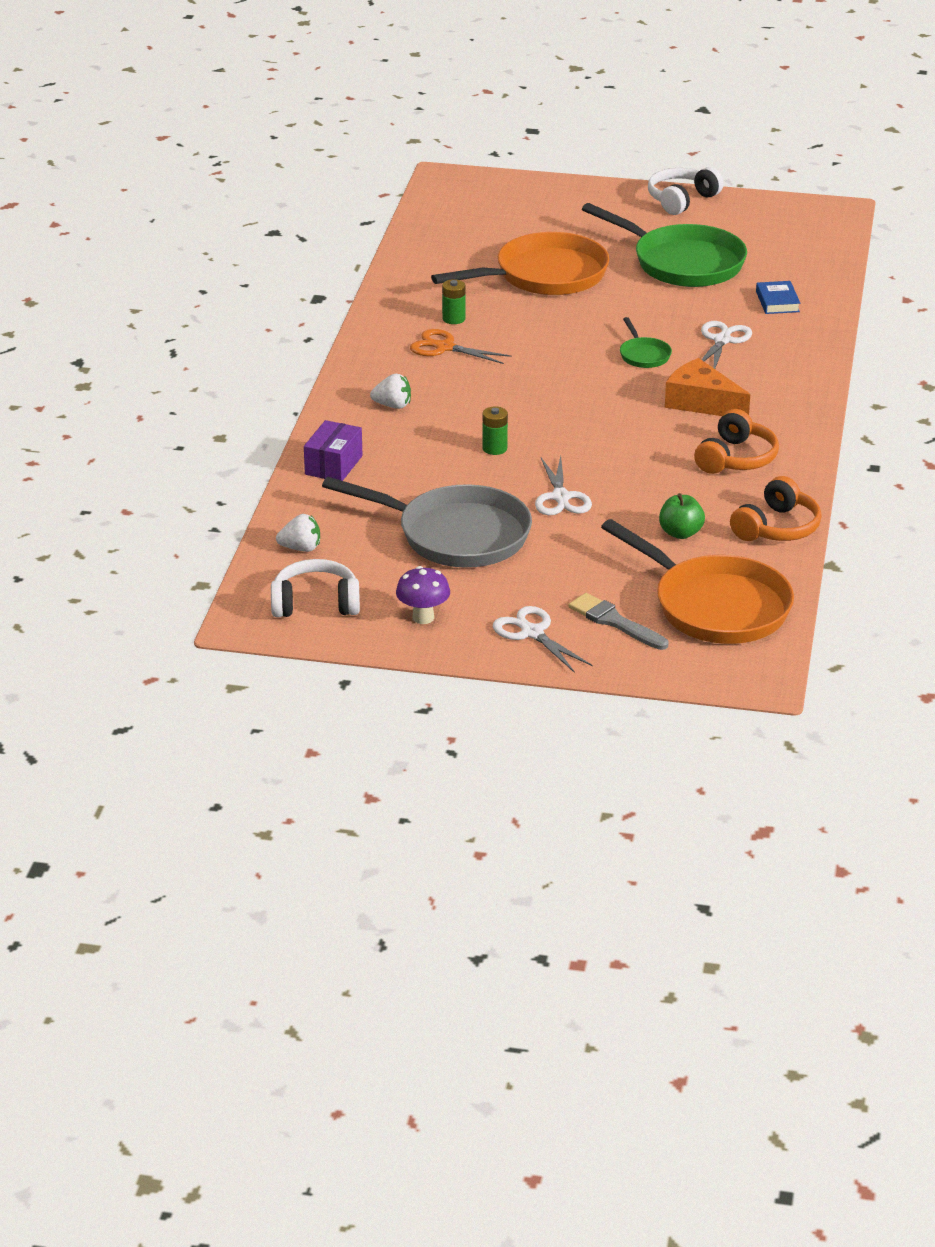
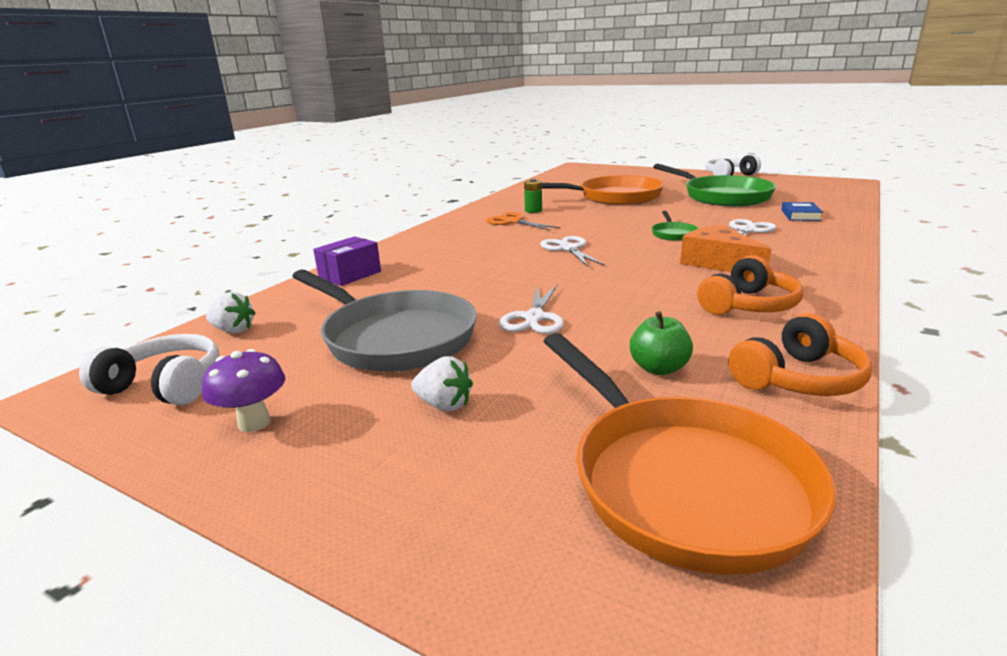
camera: 20 degrees right, 10 degrees down
(393, 405) = (441, 246): white strawberry -> white strawberry (444, 405)
(494, 448) = (500, 276): green battery -> none
(532, 633) = (367, 473): white scissors -> white scissors (568, 249)
(614, 622) = (503, 478): grey brush -> none

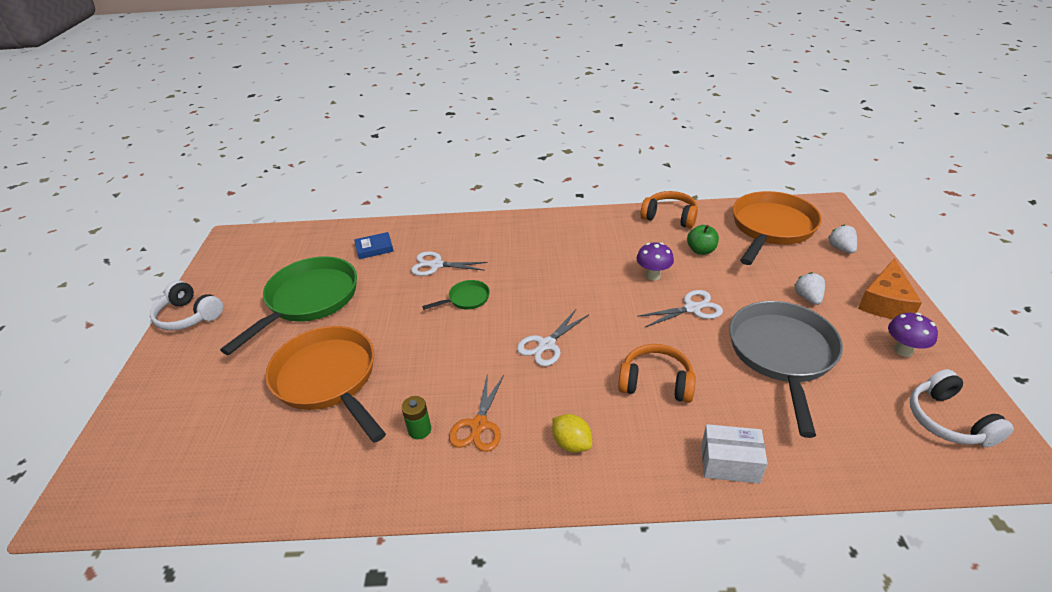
camera: 120 degrees left, 15 degrees up
(233, 330) = (880, 453): white strawberry -> white strawberry (841, 248)
(350, 275) = (730, 463): purple box -> white box
(455, 239) = (571, 443): none -> yellow lemon
(626, 316) = (653, 276): none -> purple mushroom
(718, 263) = (529, 263): orange cheese -> orange cheese (885, 302)
(748, 305) = (597, 240): orange headphones -> orange headphones (656, 382)

